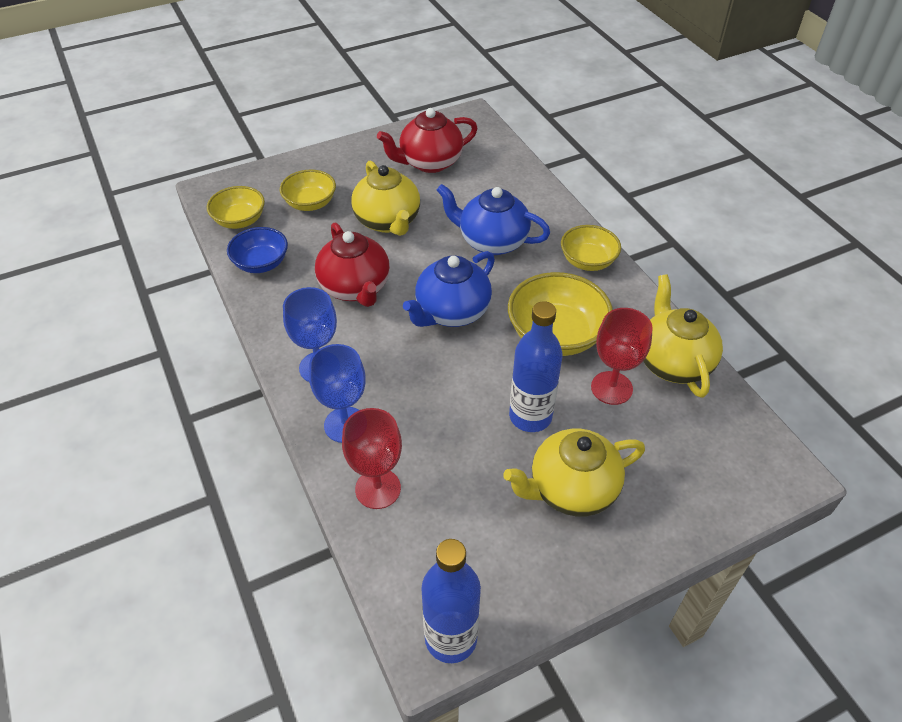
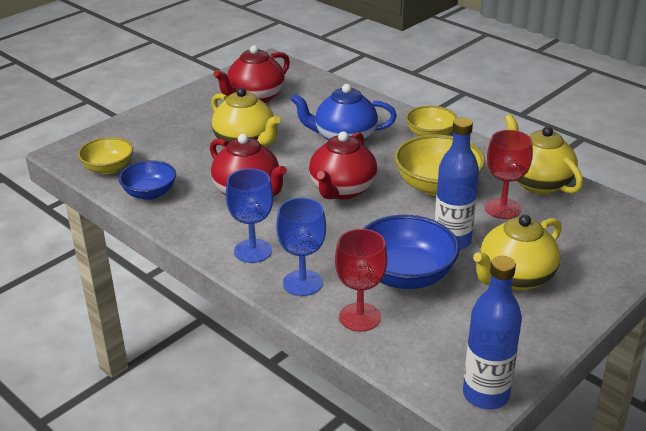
camera: 20 degrees left, 15 degrees down
(310, 203) = (167, 144): yellow bowl -> none
(451, 312) = (342, 190): blue teapot -> red teapot
(454, 448) = (405, 275): none -> blue bowl

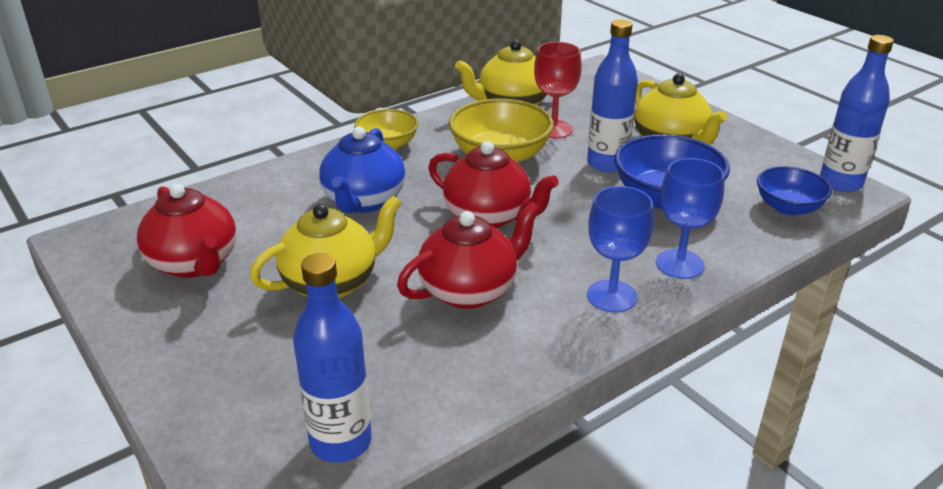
camera: 80 degrees left, 0 degrees up
(108, 168) = (341, 442): yellow bowl -> blue bottle
(150, 193) = (442, 390): blue bowl -> blue bowl (788, 207)
(360, 317) = (739, 233): red goblet -> none

